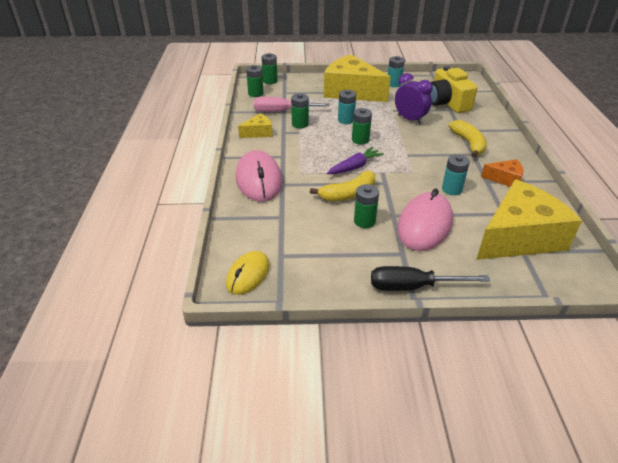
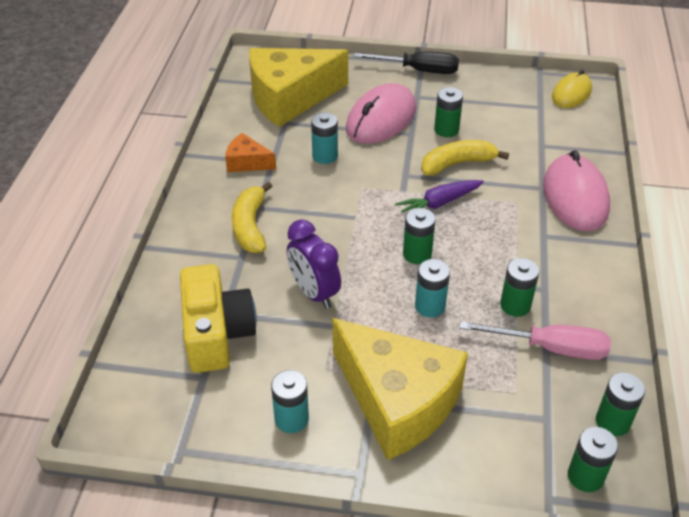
camera: 170 degrees left, 5 degrees up
(258, 132) = (588, 292): yellow cheese -> none

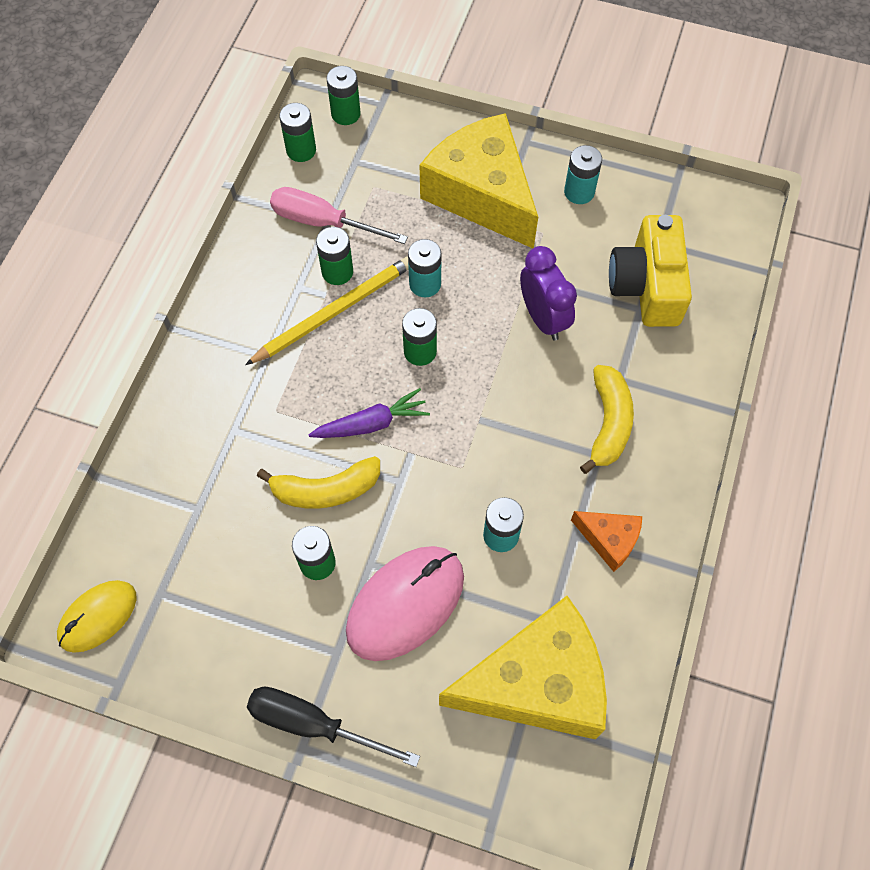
camera: 170 degrees left, 20 degrees up
(502, 273) = (334, 312): none -> yellow pencil
(575, 197) = (201, 407): pink mouse -> none

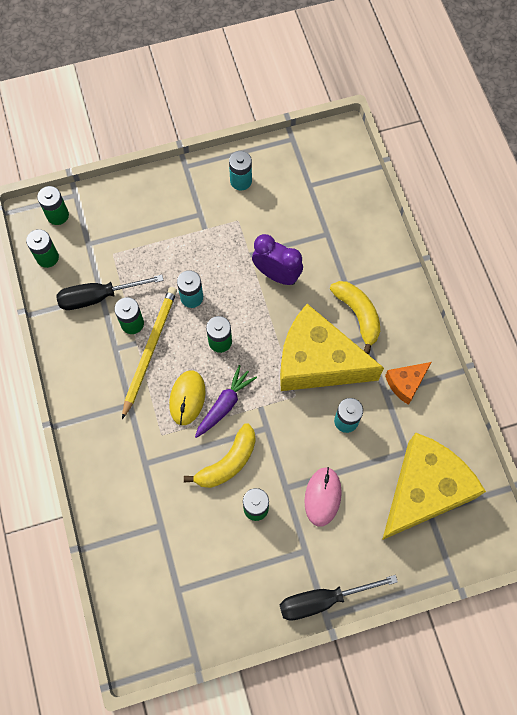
camera: 35 degrees left, 5 degrees up
(98, 617) = (152, 630): yellow mouse -> yellow mouse (187, 398)
(323, 222) = (99, 297): pink screwdriver -> black screwdriver
(405, 604) = (322, 496): pink mouse -> pink mouse, size x0.62
(482, 194) = (183, 218): yellow cheese -> yellow cheese (317, 361)
(609, 540) = (406, 383): orange cheese -> orange cheese turned 150 degrees clockwise
(647, 286) = (321, 217): yellow camera -> none

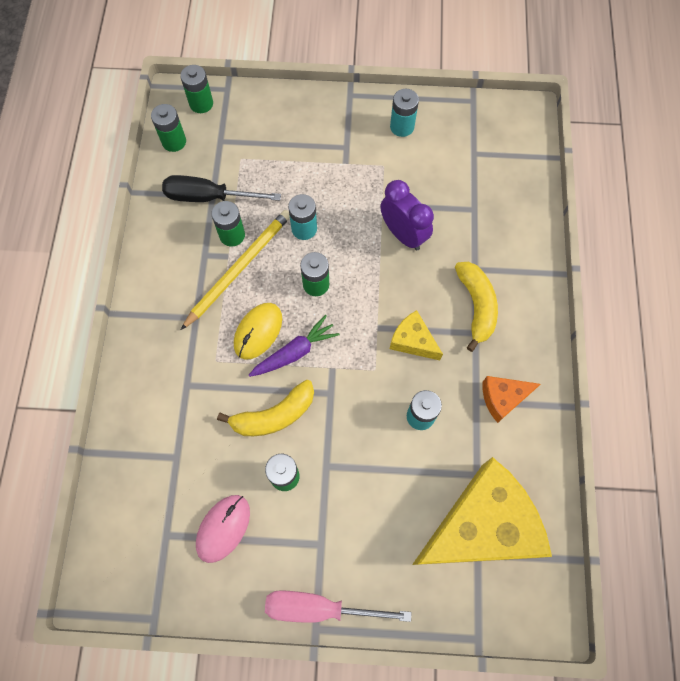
camera: 20 degrees right, 0 degrees up
(317, 361) = (413, 341): yellow cheese -> yellow cheese, size x0.45
(322, 496) = (363, 491): pink mouse -> pink mouse (223, 528)
(323, 600) = (319, 608): black screwdriver -> pink screwdriver

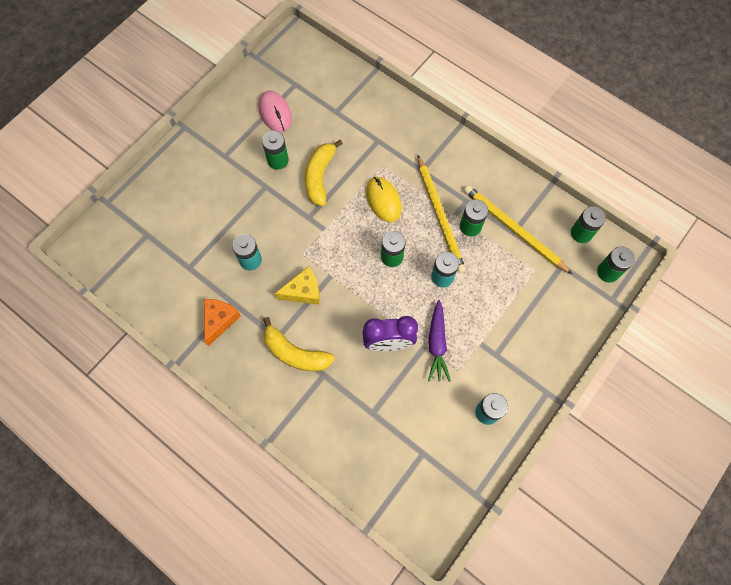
camera: 125 degrees right, 0 degrees up
(209, 197) = (513, 229): black screwdriver -> yellow pencil
(295, 352) = (352, 213): purple carrot -> purple carrot (437, 344)
(319, 608) = (193, 135): pink screwdriver -> none
(481, 526) = (159, 247): yellow cheese -> none

